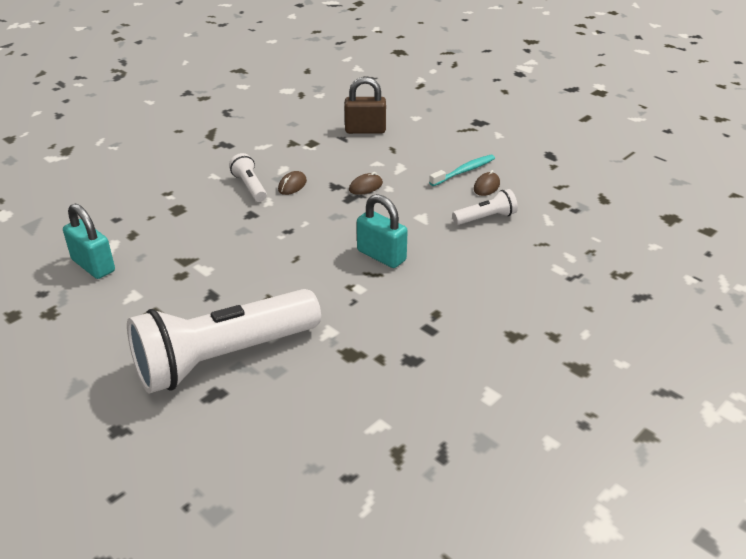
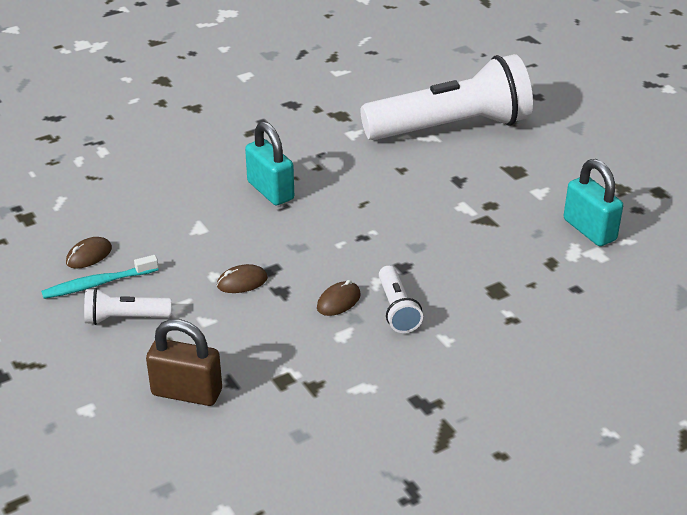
camera: 165 degrees left, 0 degrees up
(486, 218) = (126, 214): white flashlight -> white flashlight (124, 318)

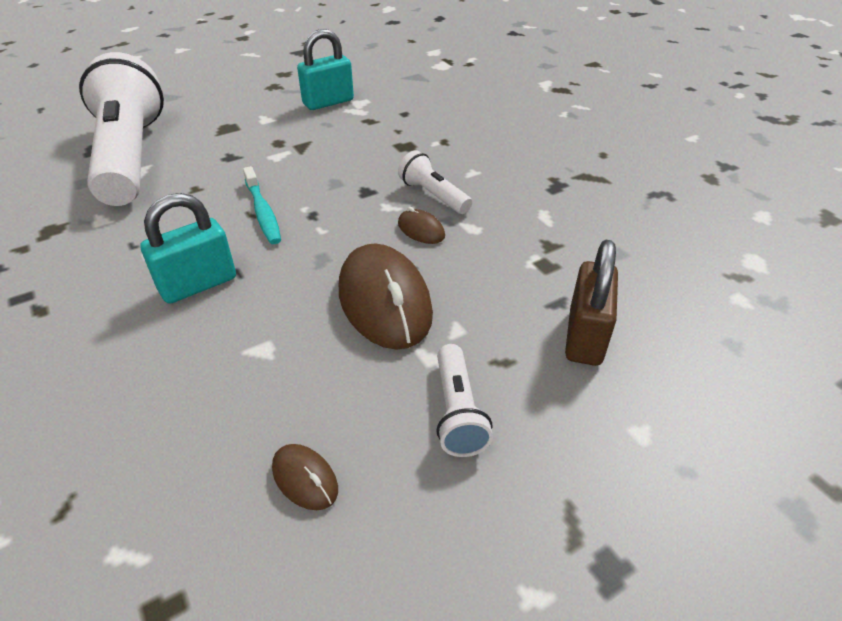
camera: 90 degrees left, 5 degrees up
(97, 284) = (379, 456): turquoise toothbrush -> turquoise toothbrush (263, 212)
(242, 282) = (384, 301): brown mouse -> brown mouse, size x2.19
(397, 309) = (433, 195): white flashlight -> white flashlight turned 120 degrees counterclockwise

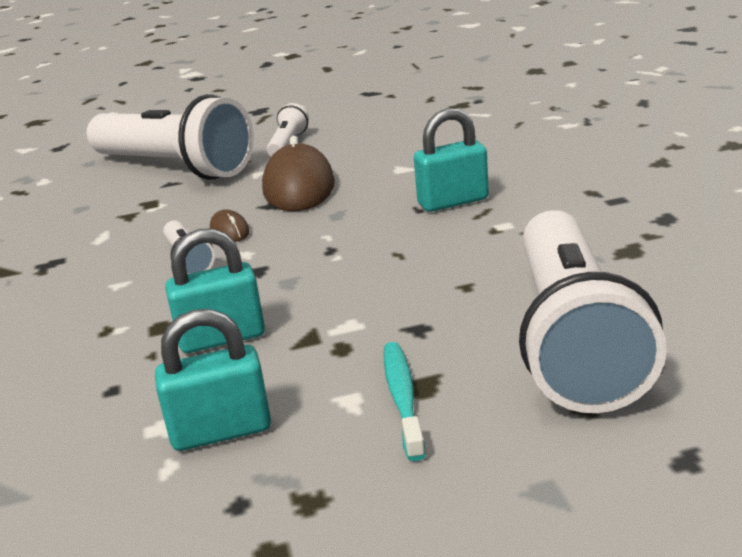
camera: 160 degrees left, 15 degrees down
(263, 212) = (384, 254): turquoise toothbrush -> turquoise toothbrush (402, 398)
(305, 478) = (386, 128): brown mouse -> none
(359, 142) = (222, 338): none -> turquoise padlock
(585, 337) = (175, 167): brown padlock -> white flashlight

